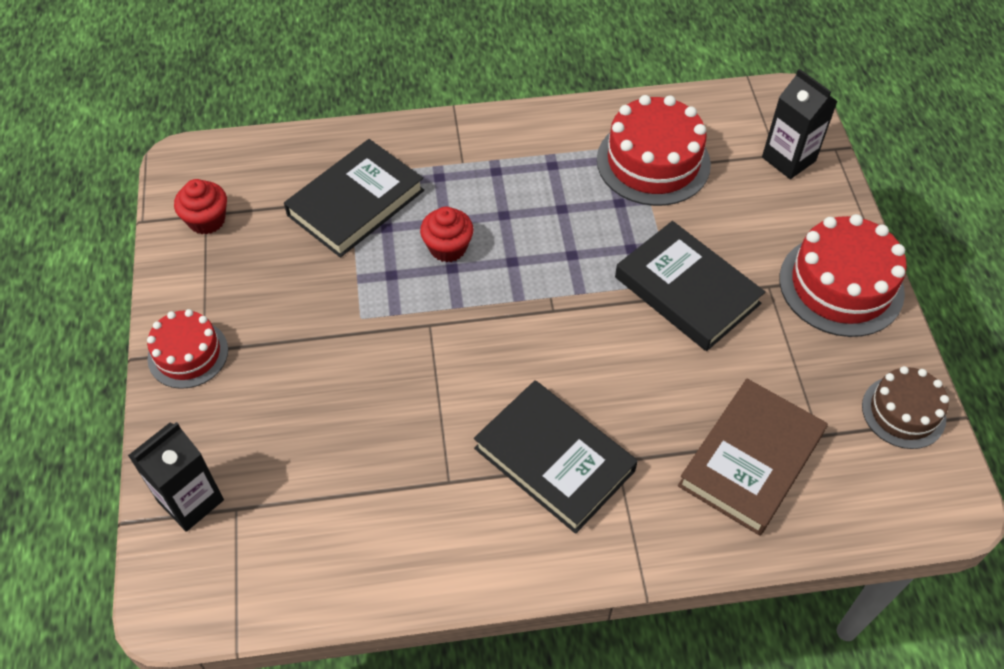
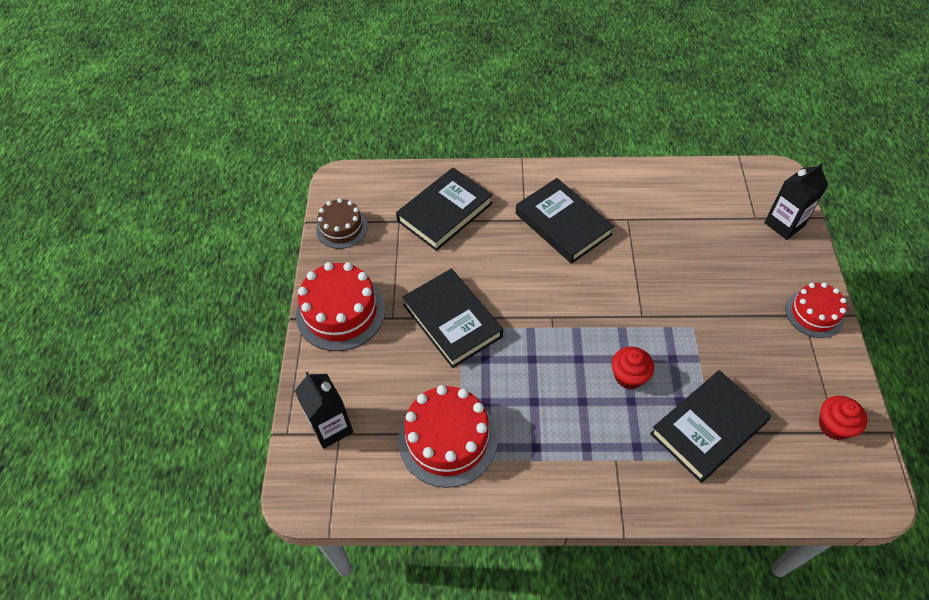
camera: 170 degrees left, 0 degrees up
(751, 460) = (445, 212): brown book -> black book

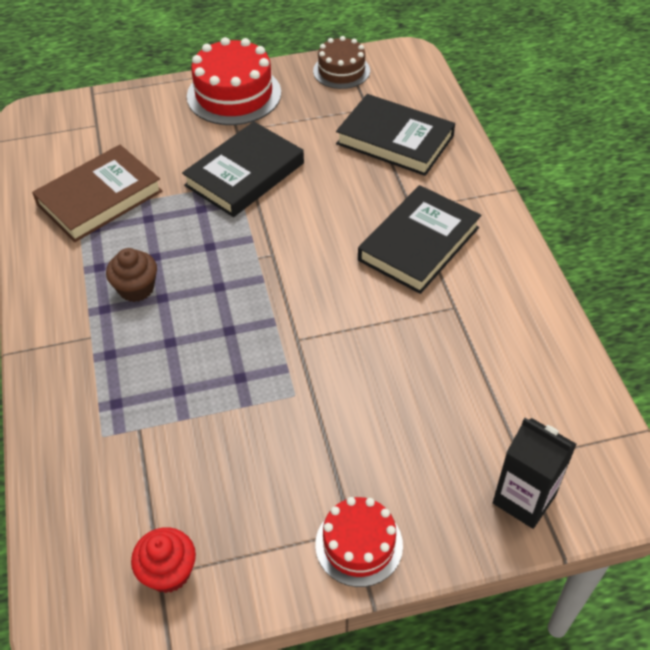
camera: 75 degrees right, 5 degrees down
(331, 427) = (102, 118): black carton -> none
(447, 439) = (100, 198): red cake -> brown book
(568, 419) = (136, 288): none -> brown cupcake
(629, 376) = (204, 336): red cupcake -> none
(708, 428) = (144, 422): black book -> none

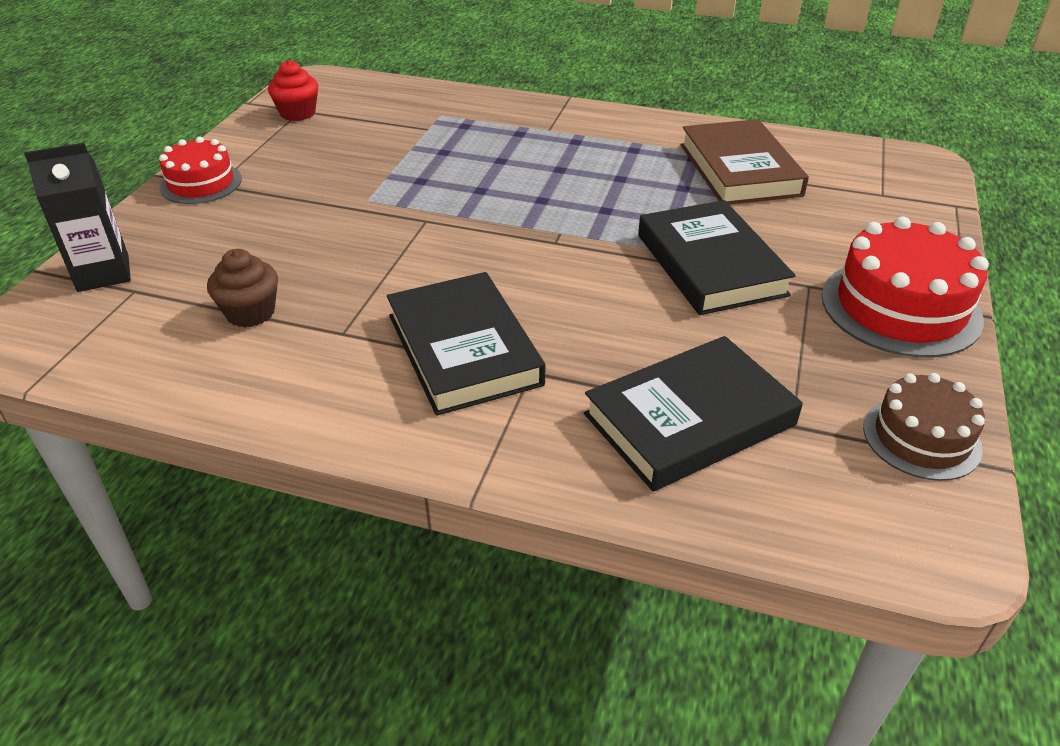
camera: 120 degrees right, 10 degrees down
(136, 288) = (585, 160): brown cupcake -> brown cupcake (250, 312)

